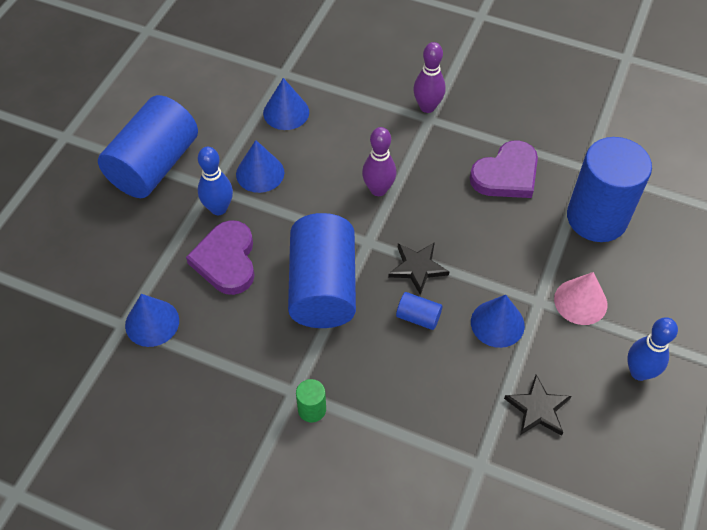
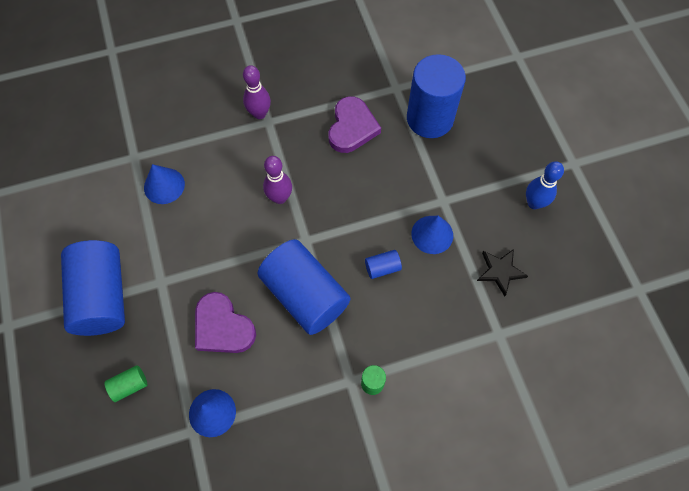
camera: 40 degrees left, 10 degrees up
(109, 250) = (129, 385): none -> green cylinder
(218, 208) = (181, 293): blue bowling pin -> none
(260, 173) = (187, 245): blue cone -> none
(417, 268) = (353, 234): black star -> none
(580, 301) = (466, 182): pink cone -> none

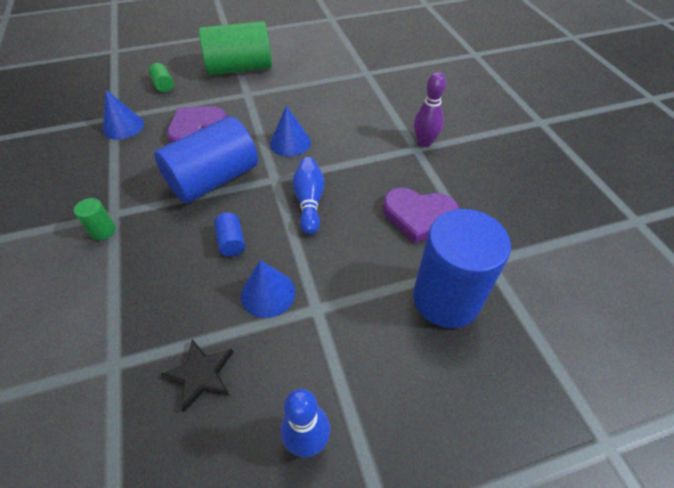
camera: 90 degrees right, 15 degrees down
(102, 296) = (240, 68): blue cylinder -> green cylinder
(164, 186) = (338, 90): blue cone -> blue cone (290, 142)
(280, 198) = (324, 159): purple bowling pin -> none
(335, 209) = (309, 202): none -> blue bowling pin

